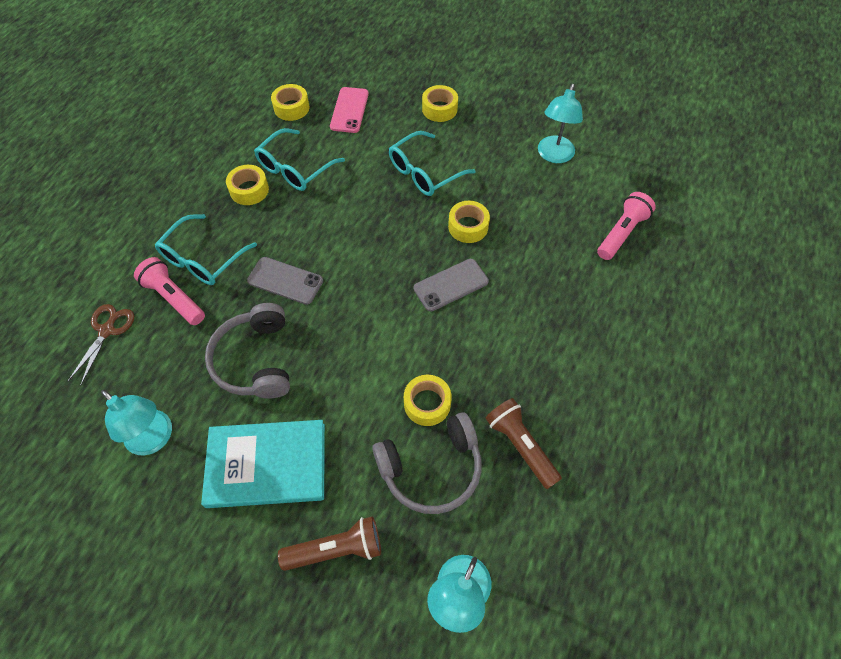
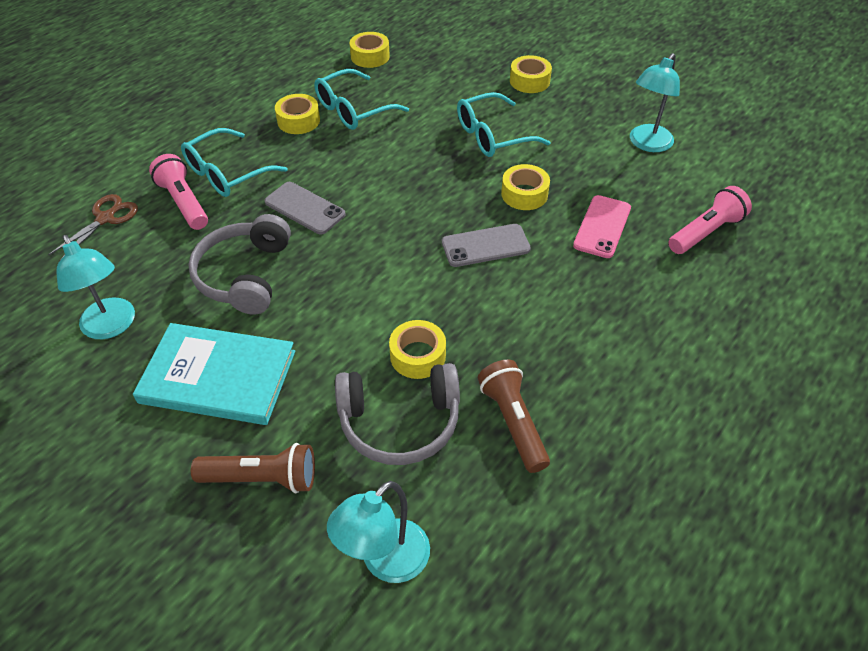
camera: 15 degrees right, 10 degrees down
(349, 110) = (430, 67): pink phone -> pink phone (602, 227)

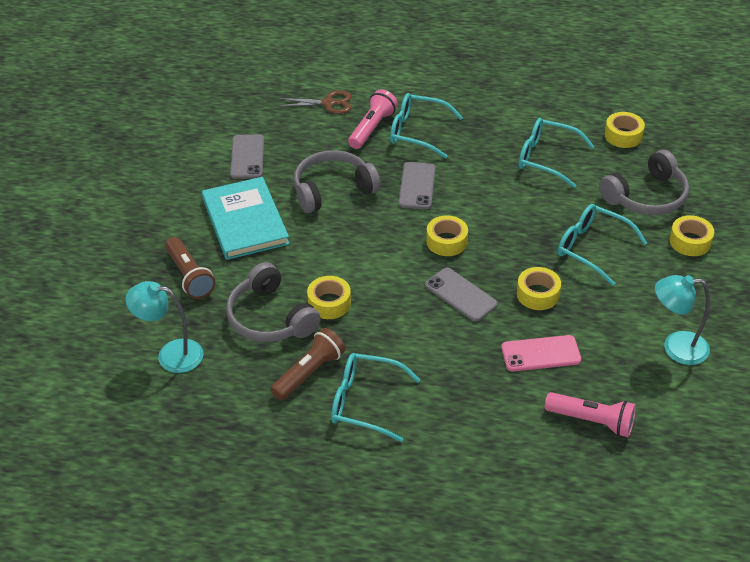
camera: 60 degrees right, 5 degrees down
(112, 327) = (247, 157): turquoise lamp -> grey phone
(298, 121) = (505, 137): yellow tape -> yellow tape (446, 241)
(456, 78) = (646, 197): none -> grey headphones
(589, 389) = (365, 402): none -> turquoise glasses

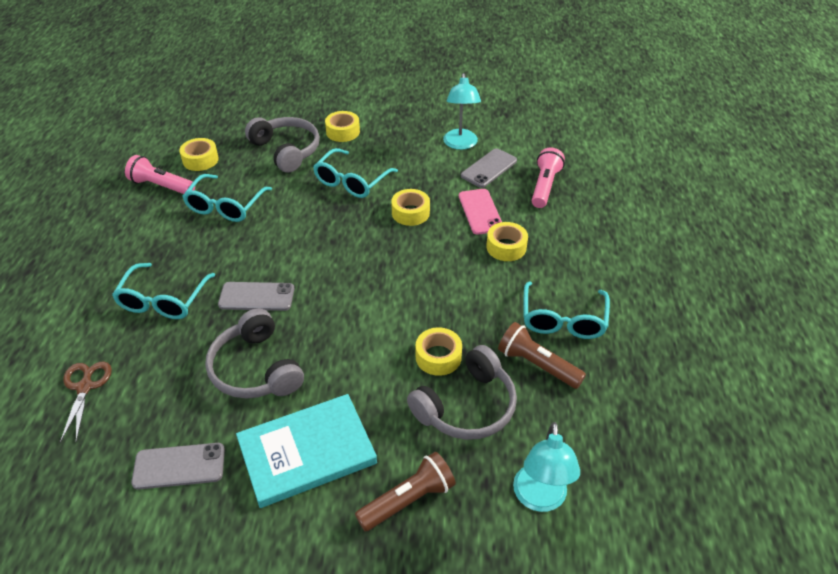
camera: 95 degrees left, 0 degrees up
(372, 128) = (147, 340): pink flashlight -> pink flashlight (161, 186)
(446, 241) = (343, 271): yellow tape -> yellow tape (506, 247)
(460, 295) = (416, 260): grey phone -> grey phone (489, 168)

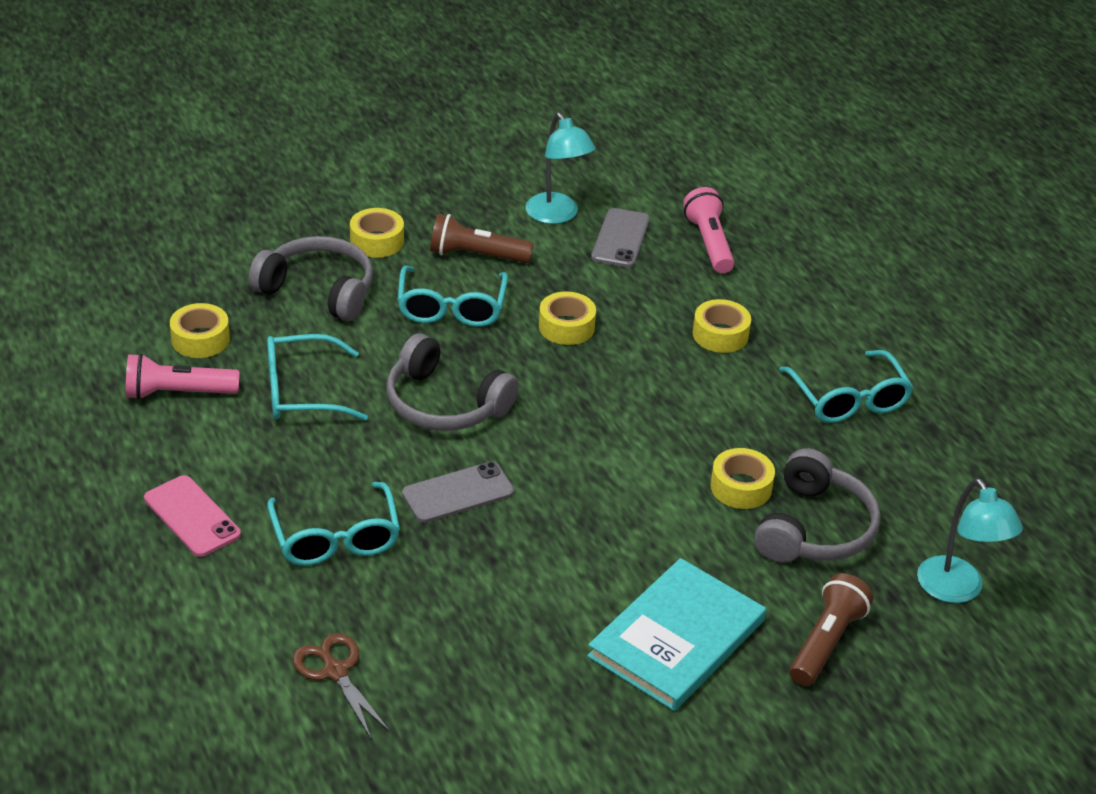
camera: 30 degrees left, 5 degrees down
(179, 466) = (542, 707): grey phone -> none
(226, 206) = (303, 392): turquoise glasses -> turquoise glasses turned 90 degrees clockwise
(255, 369) = (535, 575): grey headphones -> grey headphones (444, 404)
(480, 212) = (654, 299): pink phone -> pink phone (192, 516)
(537, 365) = (856, 458): brown flashlight -> brown flashlight (476, 255)

